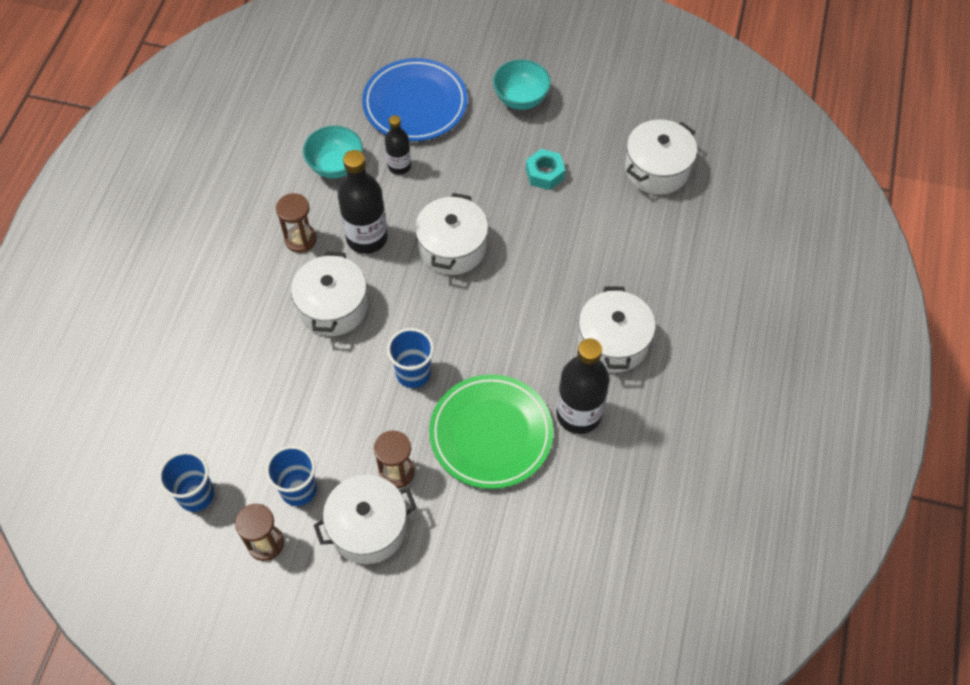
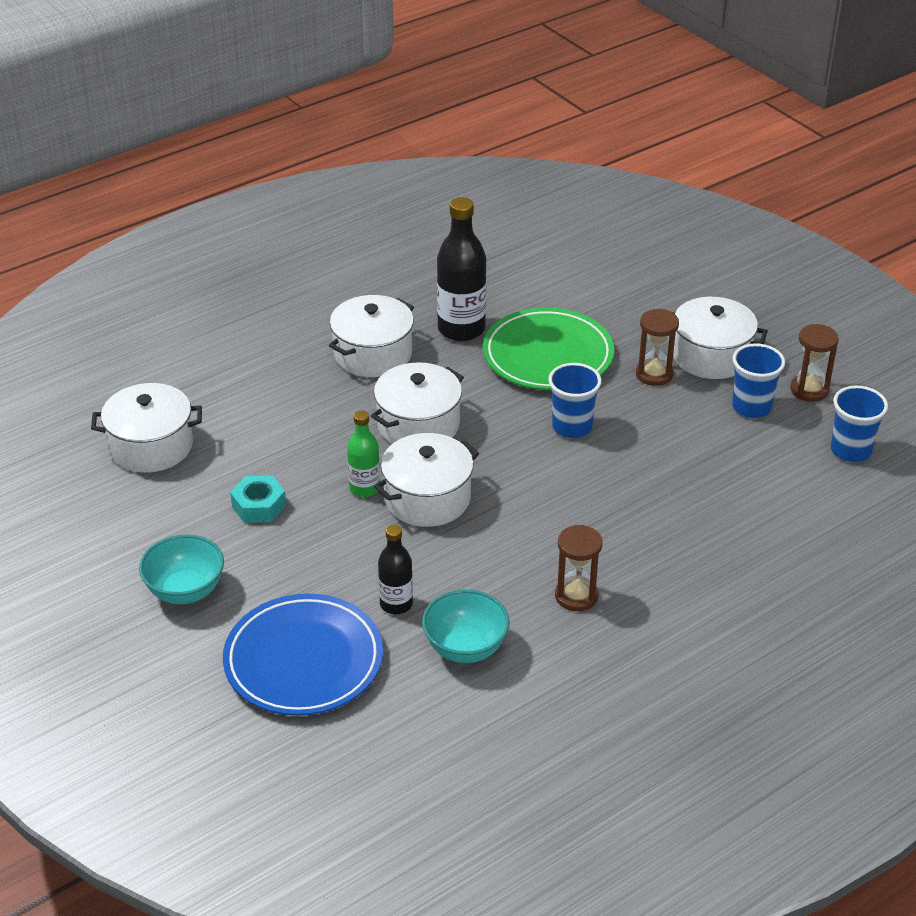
camera: 140 degrees left, 20 degrees down
(333, 307) = (598, 517): white pot -> white pot (418, 425)
(367, 238) = (504, 556): black bottle -> none
(497, 228) = (364, 488): none -> green bottle

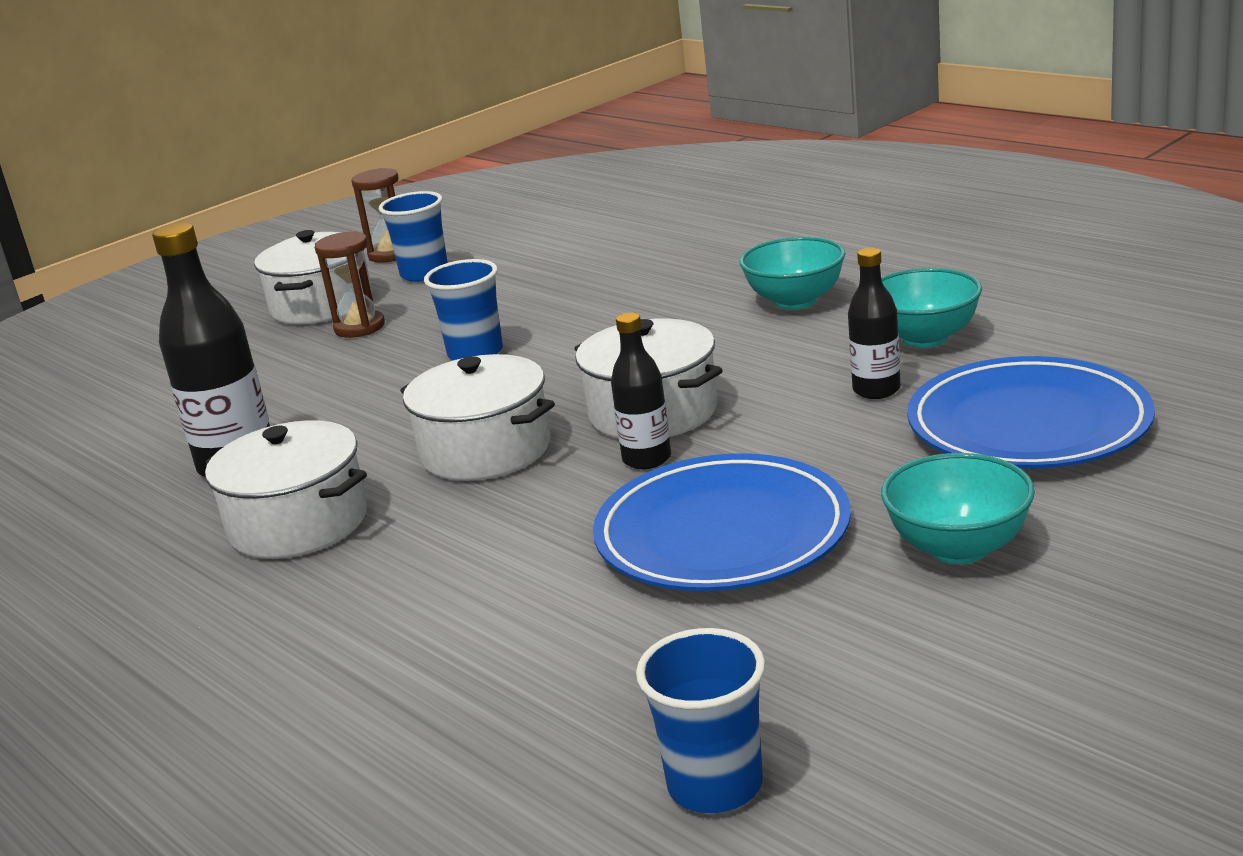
camera: 95 degrees left, 15 degrees down
(151, 446) = (593, 689): white pot -> none
(259, 506) = (722, 534): turquoise nut -> blue plate
(364, 488) = (647, 459): green bottle -> black bottle
(548, 355) = (313, 394): green plate -> none
(576, 596) = (795, 301): brown hourglass -> turquoise bowl
(850, 450) = (496, 226): blue cup -> blue cup (715, 785)

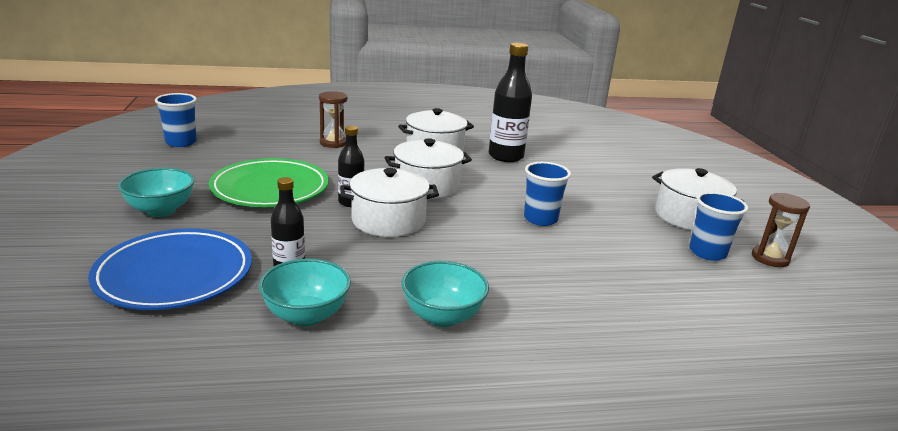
camera: 120 degrees right, 0 degrees up
(359, 327) = (632, 212): brown hourglass -> brown hourglass (333, 143)
(722, 534) = (270, 188): blue plate -> green plate

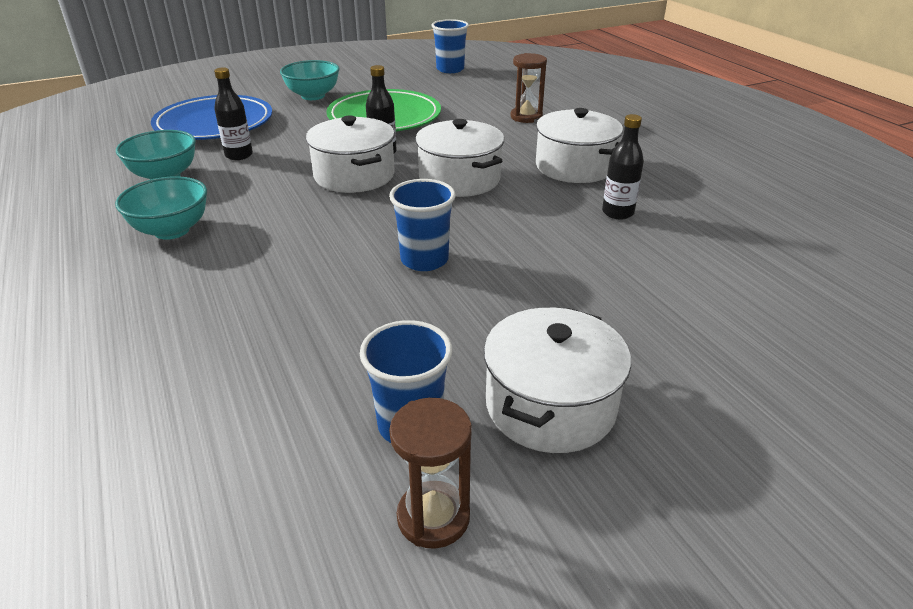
camera: 75 degrees right, 10 degrees up
(506, 156) = (617, 213): black bottle -> black bottle, size x0.58

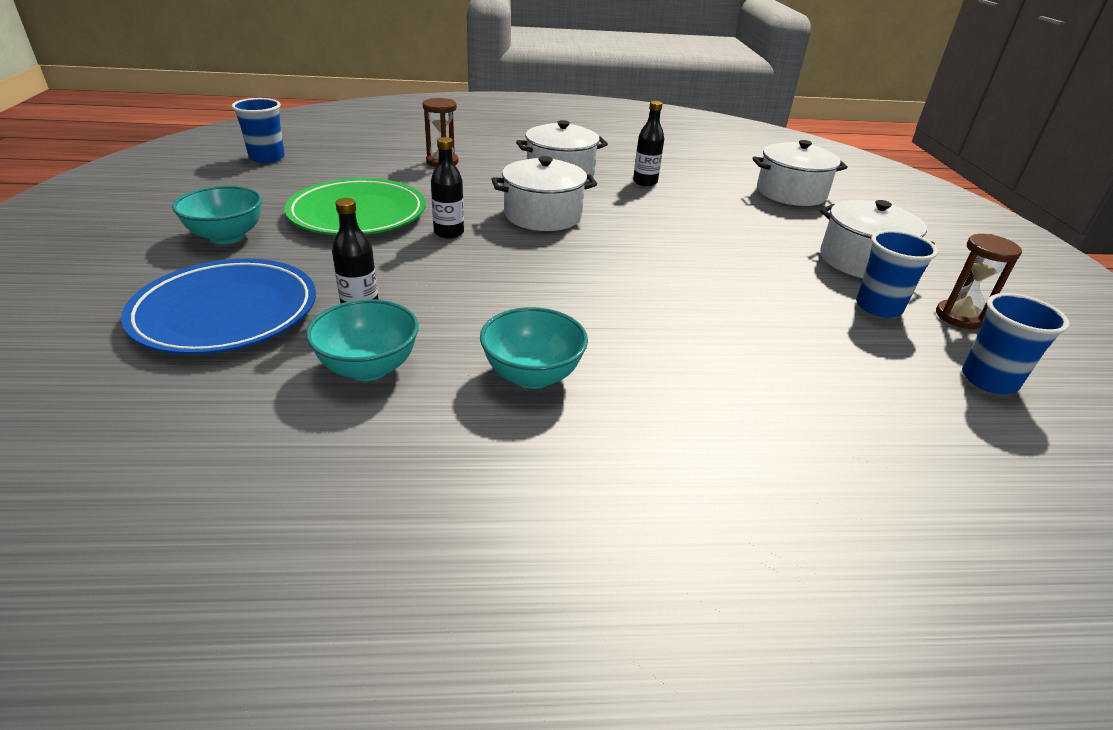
camera: 70 degrees left, 0 degrees up
(354, 175) = (489, 256): white pot -> white pot (791, 193)
(424, 260) = (674, 259): blue cup -> blue cup (989, 380)

